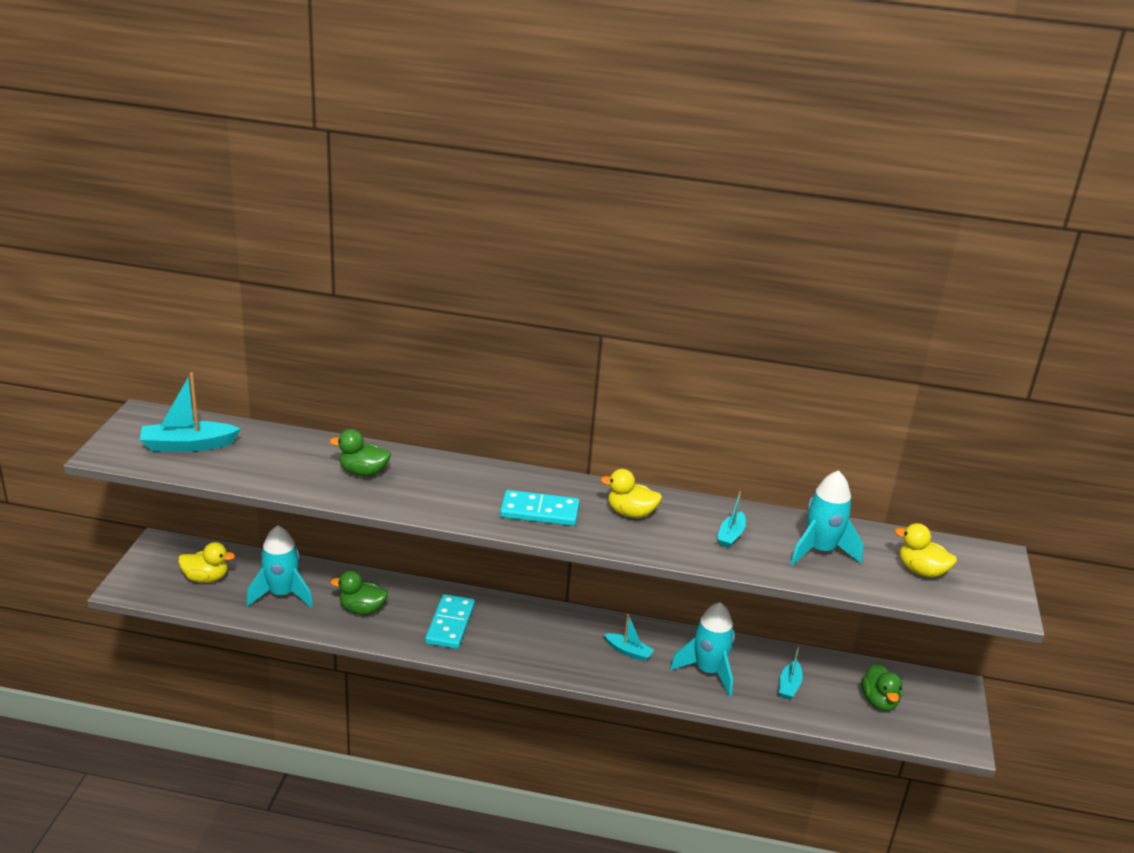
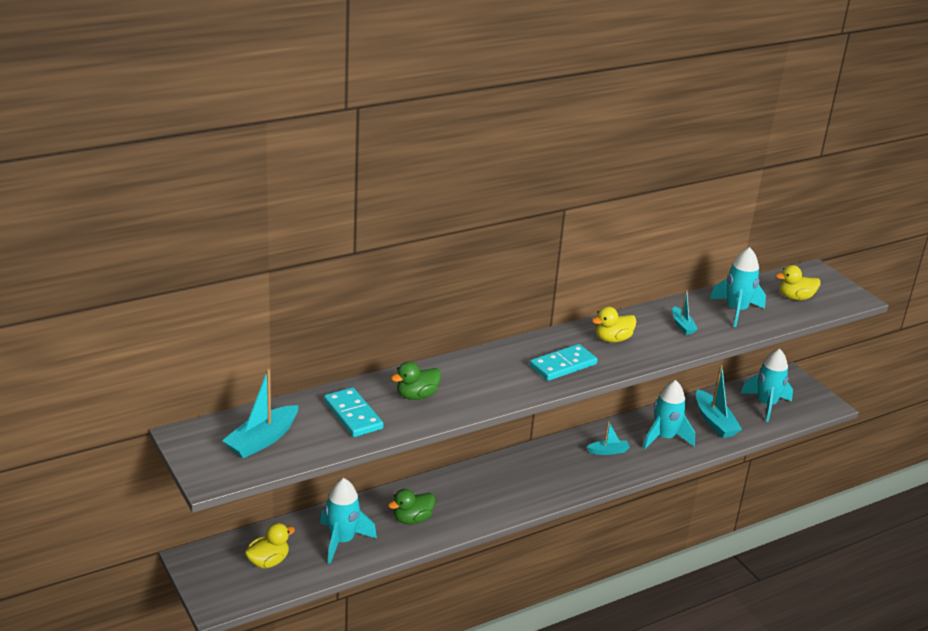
camera: 40 degrees left, 0 degrees up
(450, 624) = (483, 495): turquoise domino -> turquoise domino (353, 415)
(789, 685) = (714, 422): turquoise boat -> turquoise boat, size x1.75
(879, 701) = (766, 405): green duck -> turquoise rocket

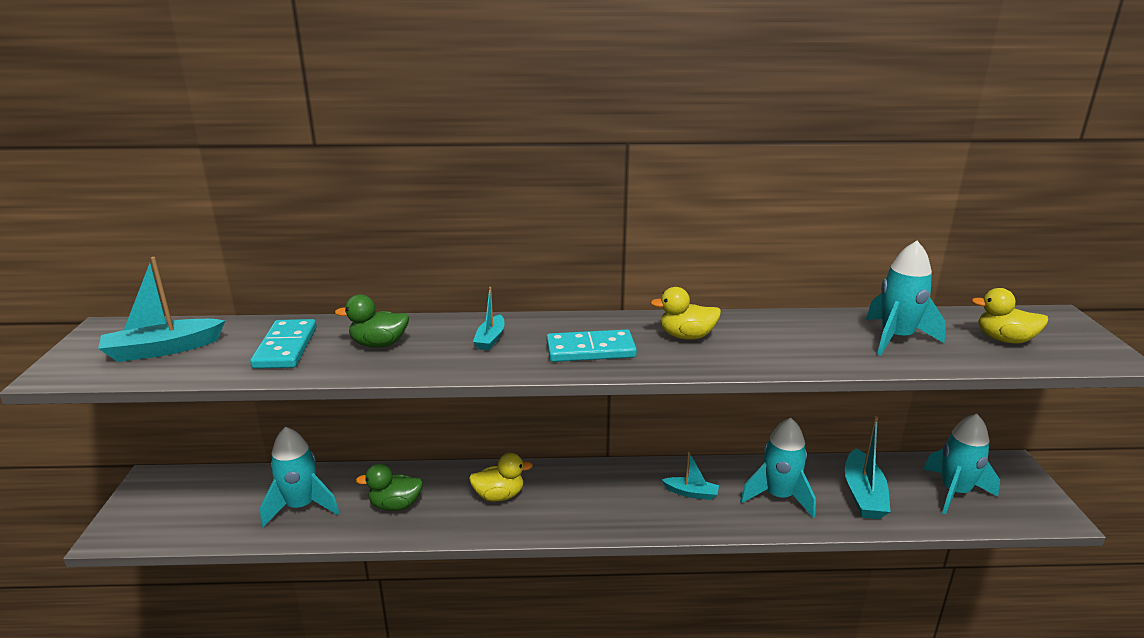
camera: 30 degrees right, 5 degrees down
(268, 561) = (209, 505): yellow duck -> yellow duck (499, 496)
(682, 325) = (800, 339): turquoise boat -> turquoise boat (490, 339)

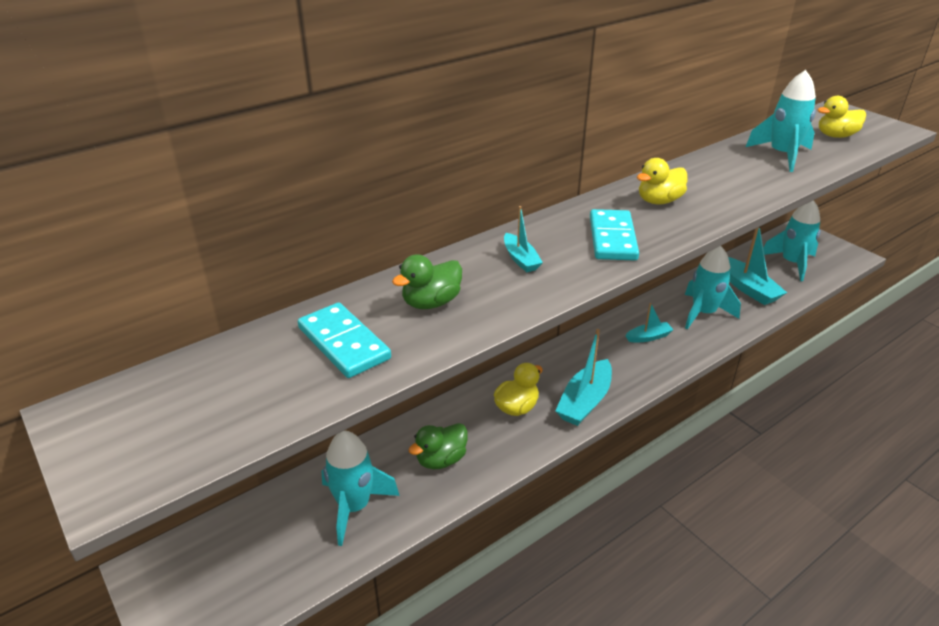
camera: 35 degrees left, 10 degrees up
(163, 349) = (204, 404): turquoise boat -> turquoise boat (585, 401)
(590, 350) = (612, 238): turquoise domino -> turquoise domino turned 45 degrees counterclockwise

